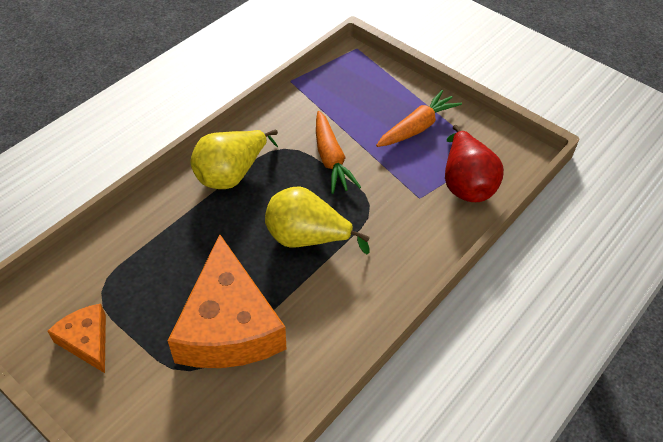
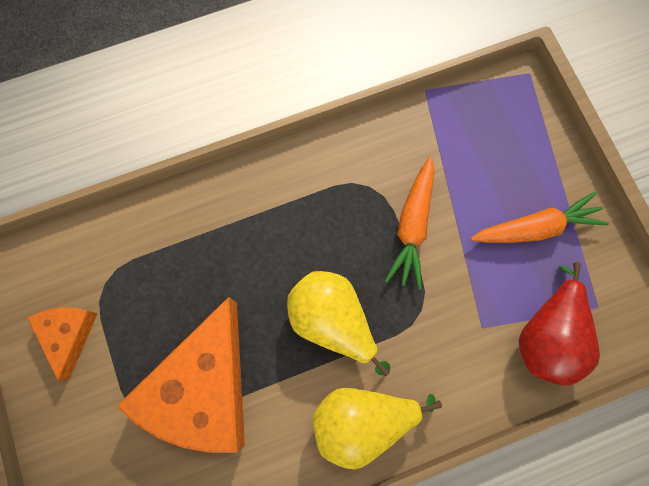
camera: 30 degrees right, 25 degrees up
(231, 174) = (296, 196): yellow pear -> yellow pear (362, 419)

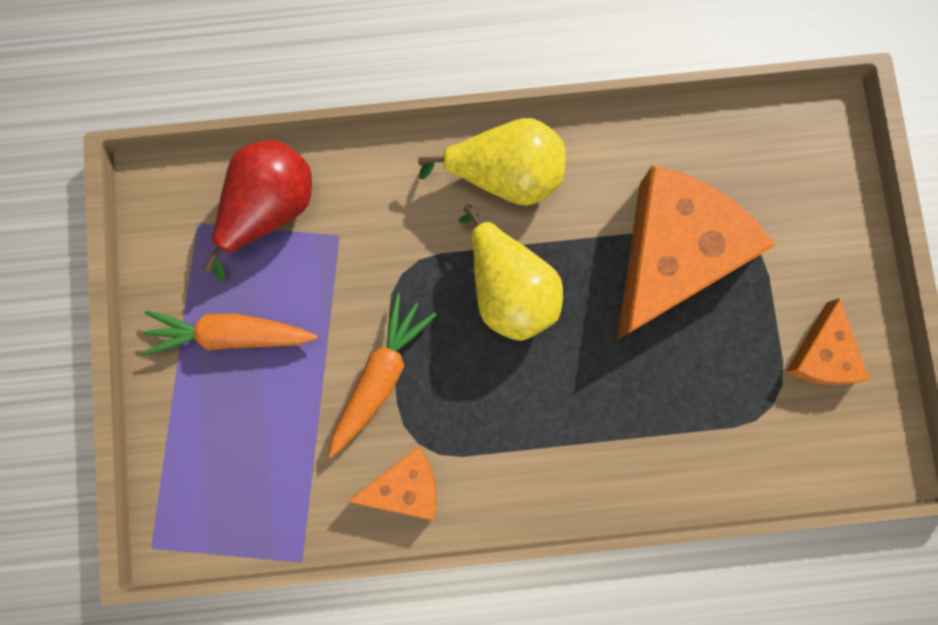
camera: 165 degrees left, 5 degrees up
(369, 155) = (405, 486): none -> orange cheese

